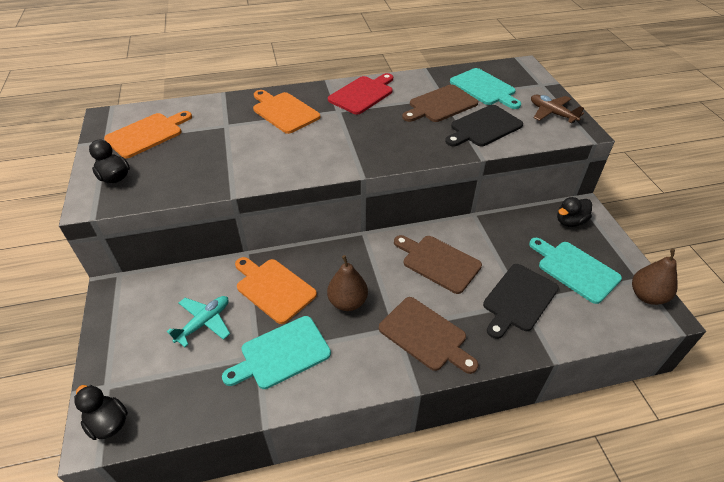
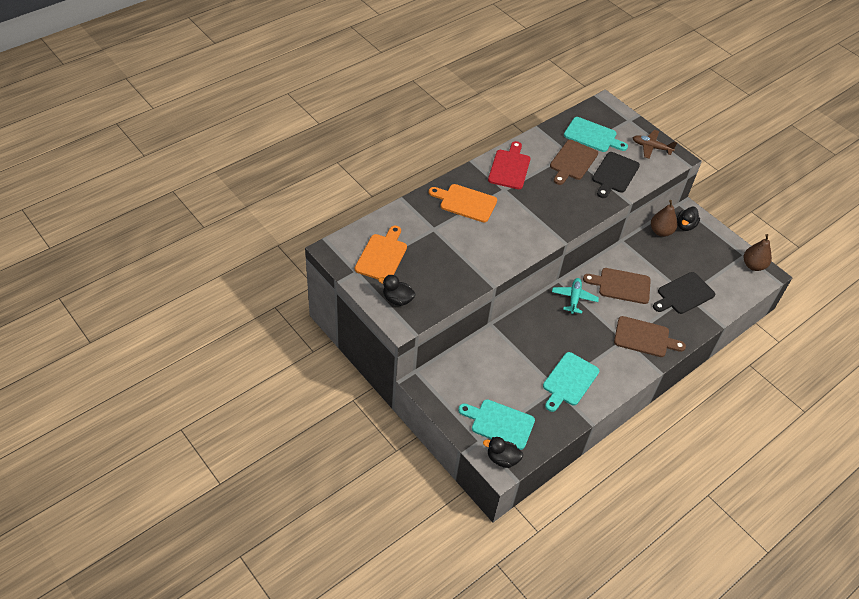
camera: 30 degrees left, 5 degrees up
(204, 323) = (505, 381): turquoise plane -> turquoise plane (574, 298)
(273, 288) = (530, 342): orange cutting board -> none
(348, 302) = (584, 334): brown pear -> brown pear (661, 231)
(518, 299) = (684, 294): black cutting board -> black cutting board turned 45 degrees clockwise
(575, 269) = (705, 261): turquoise cutting board -> turquoise cutting board (499, 423)

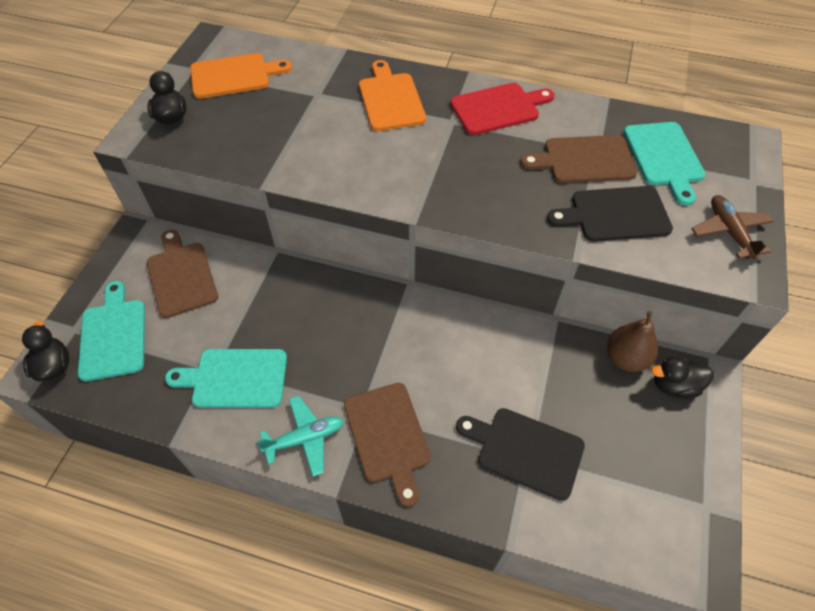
camera: 60 degrees right, 5 degrees up
(574, 298) = (392, 314): turquoise plane -> turquoise plane (305, 438)
(621, 285) = (466, 358): brown cutting board -> brown cutting board (181, 276)
(753, 265) = (696, 534): brown pear -> none

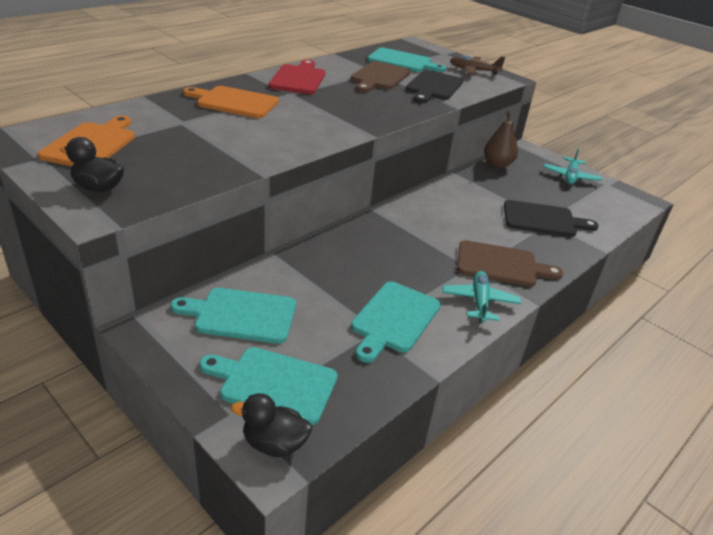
camera: 65 degrees left, 20 degrees down
(181, 276) = (241, 315): brown cutting board -> turquoise cutting board
(525, 451) = (543, 219): black cutting board -> black cutting board turned 135 degrees counterclockwise
(674, 385) = (526, 160): black duck -> none
(680, 453) = (570, 177): none -> turquoise plane

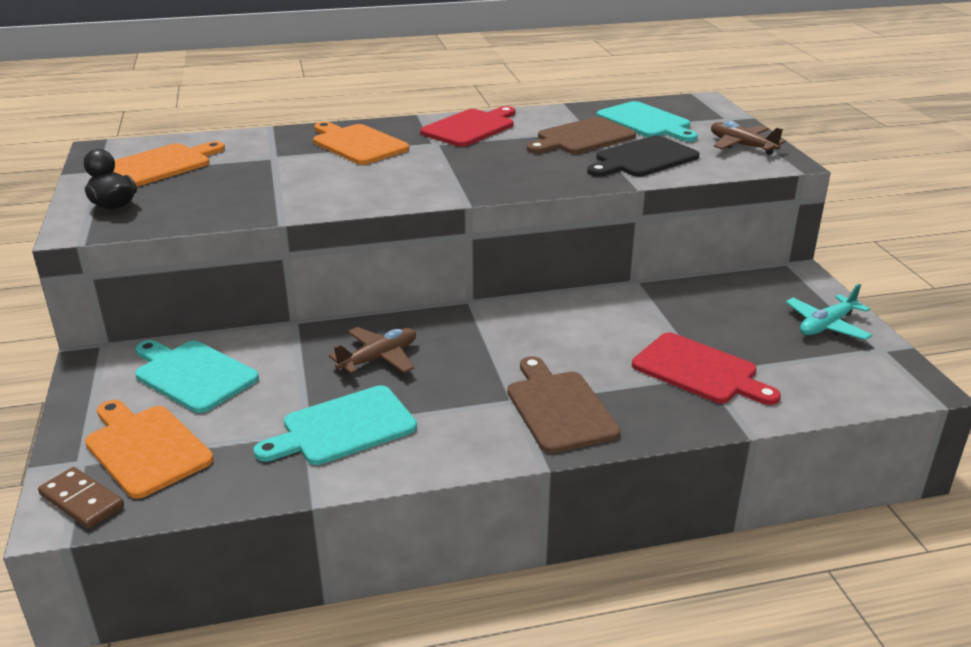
camera: 35 degrees right, 5 degrees down
(274, 384) = (145, 448): turquoise cutting board -> orange cutting board
(274, 444) = (82, 500): black duck -> brown domino
(360, 263) = (379, 358): none -> brown plane
(479, 302) = (472, 441): turquoise plane -> none
(497, 164) = (721, 286): brown pear -> none
(501, 264) = (559, 408): brown cutting board -> brown cutting board turned 150 degrees counterclockwise
(543, 219) = (699, 370): black cutting board -> red cutting board

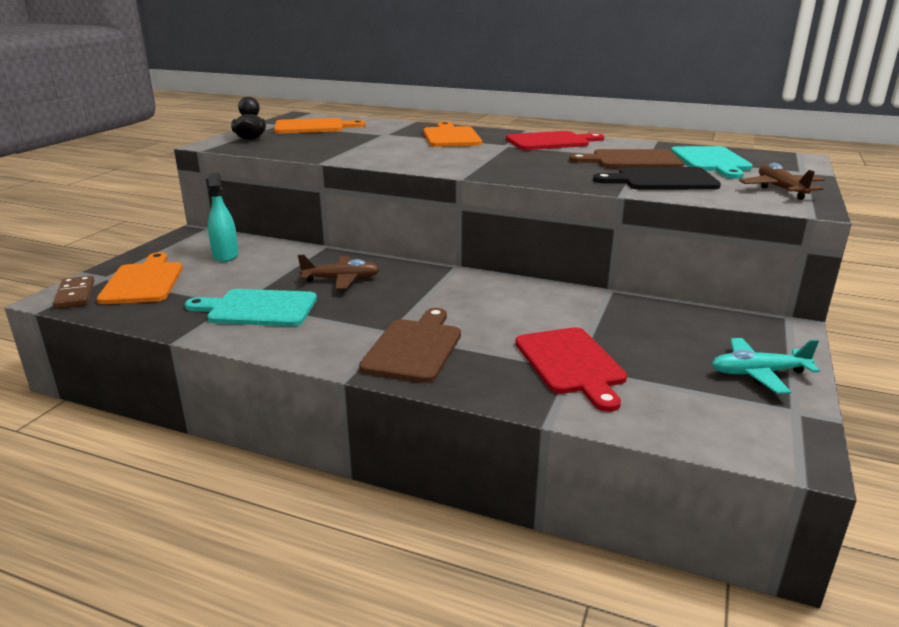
camera: 35 degrees right, 5 degrees down
(193, 375) = (225, 255): turquoise cutting board -> turquoise spray bottle

